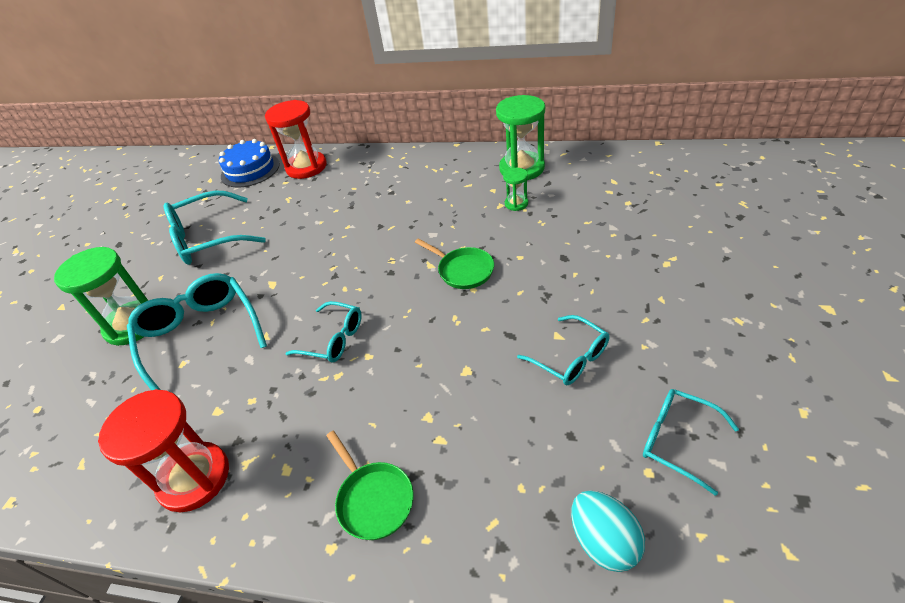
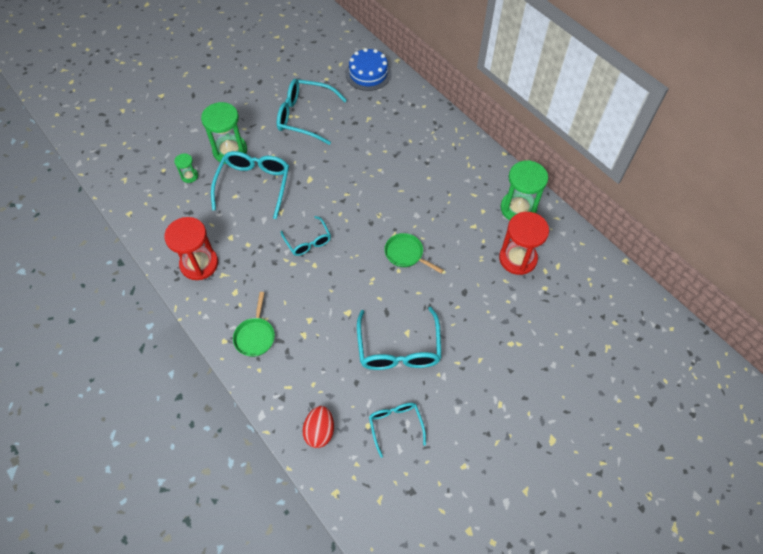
camera: 35 degrees right, 15 degrees up
(306, 167) = (400, 98): red hourglass -> red hourglass (517, 258)
(463, 270) = (406, 254): green pan -> green pan turned 135 degrees clockwise
(516, 204) = (483, 233): green hourglass -> green hourglass (189, 176)
(570, 358) = (399, 349): turquoise glasses -> turquoise glasses, size x1.70
(603, 541) = (319, 431): turquoise egg -> red egg

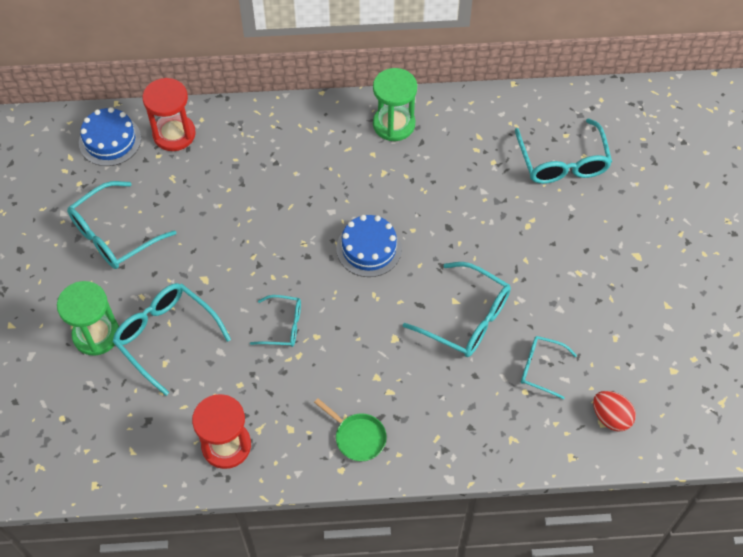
camera: 55 degrees left, 0 degrees up
(189, 176) = (96, 395): green hourglass -> none
(319, 431) = (502, 436): red egg -> red egg (611, 417)
(406, 254) = (369, 248): green pan -> blue cake
(517, 258) = (447, 162): red hourglass -> red hourglass (174, 134)
(588, 335) = (562, 162): none -> turquoise glasses

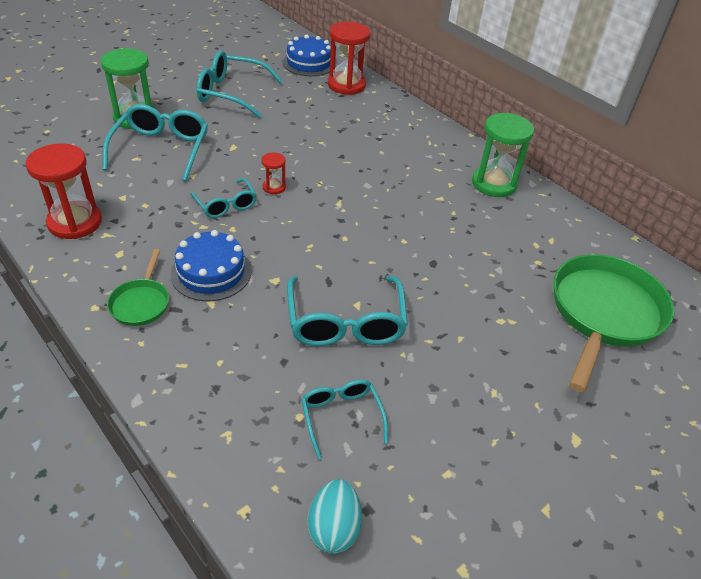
camera: 50 degrees right, 15 degrees down
(285, 279) = (274, 187): none -> red hourglass
(369, 248) = (354, 222): blue cake -> blue cake (211, 272)
(562, 162) = (604, 313): turquoise glasses -> green pan
(611, 417) = (334, 528): red egg -> turquoise egg

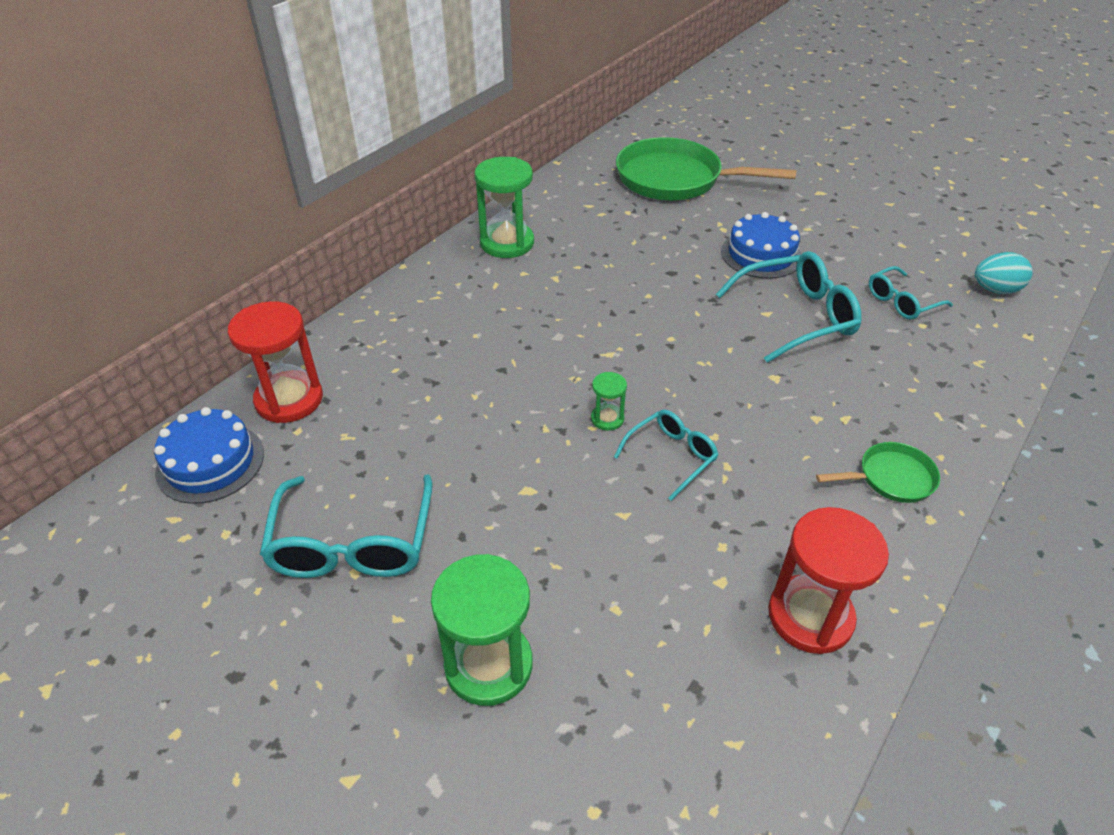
camera: 100 degrees left, 0 degrees up
(161, 149) = (573, 581): turquoise glasses -> none
(211, 272) = (800, 432): blue cake -> blue cake (761, 254)
(274, 187) = (607, 419): red hourglass -> green hourglass

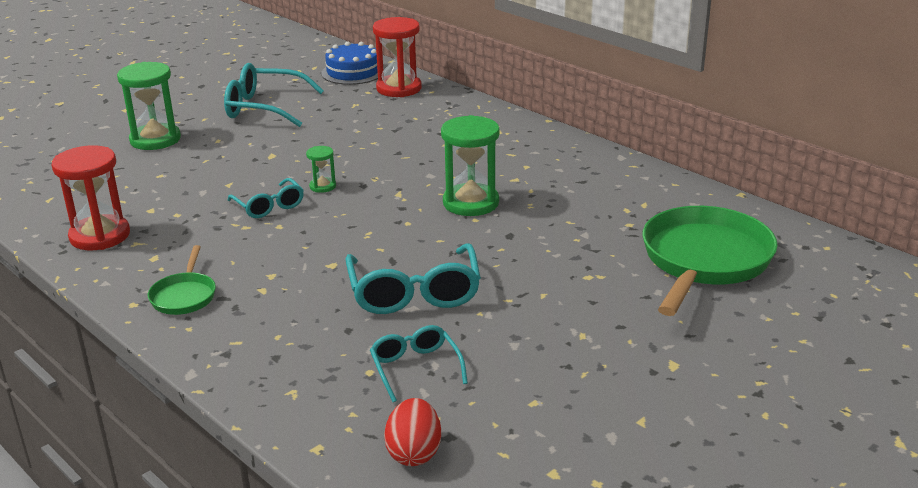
camera: 100 degrees right, 15 degrees down
(507, 243) = (576, 161): green hourglass -> green hourglass (471, 203)
(761, 254) = (531, 292): blue cake -> none
(995, 290) = (414, 453): turquoise egg -> red egg

